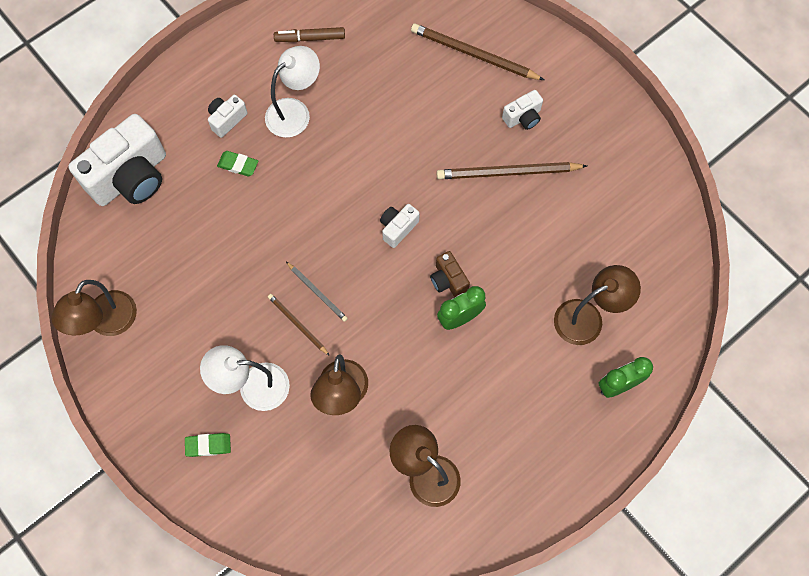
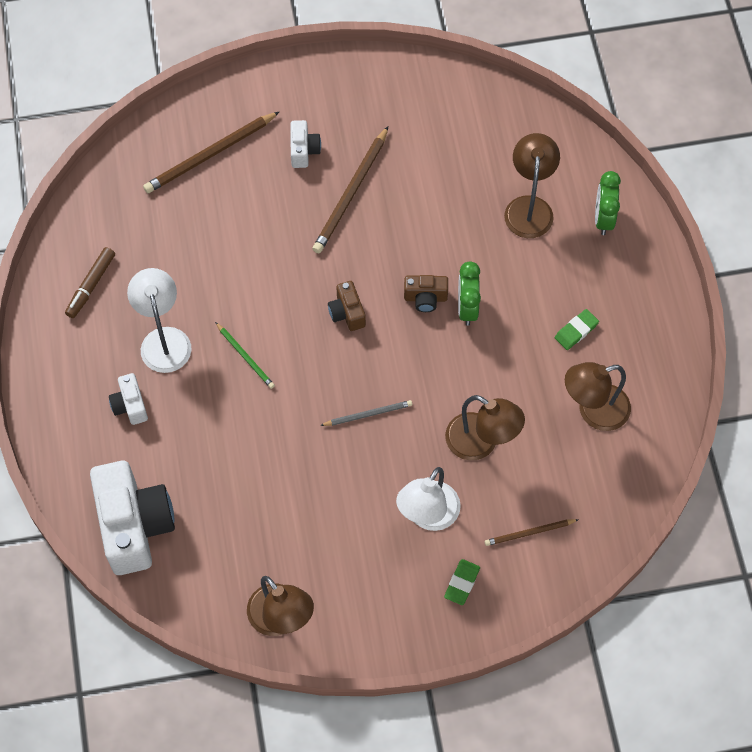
camera: 60 degrees left, 5 degrees down
(238, 165) = (188, 419): green eraser -> green eraser (576, 331)
(297, 324) = (389, 447): brown pencil -> brown pencil (529, 533)
(314, 176) = (245, 357): none -> green pencil
(398, 228) = (347, 313): white camera -> brown camera

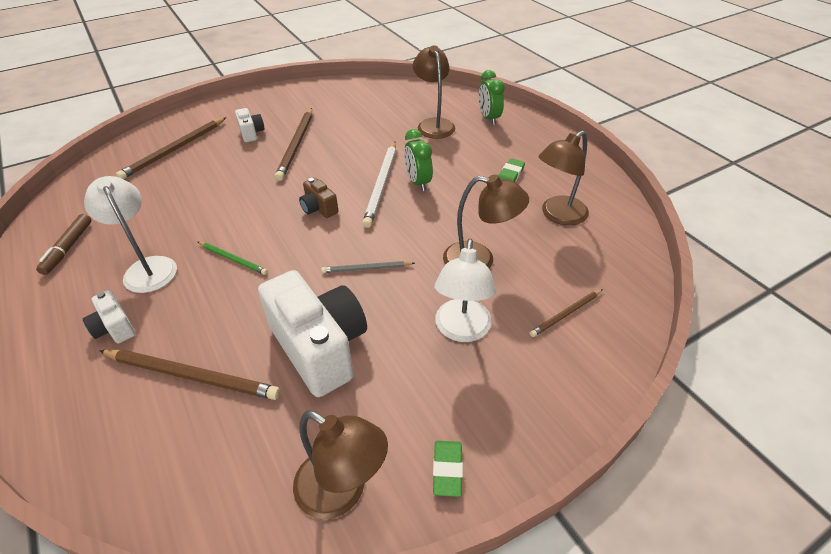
camera: 20 degrees left, 20 degrees down
(134, 526) = (128, 445): white camera -> white camera (320, 348)
(189, 480) = (192, 376): none -> brown pencil
(368, 414) = (366, 269): grey pencil -> grey pencil turned 150 degrees counterclockwise
(425, 298) = (381, 185): brown camera -> white pencil
(462, 583) = (529, 379): green eraser -> green eraser (447, 470)

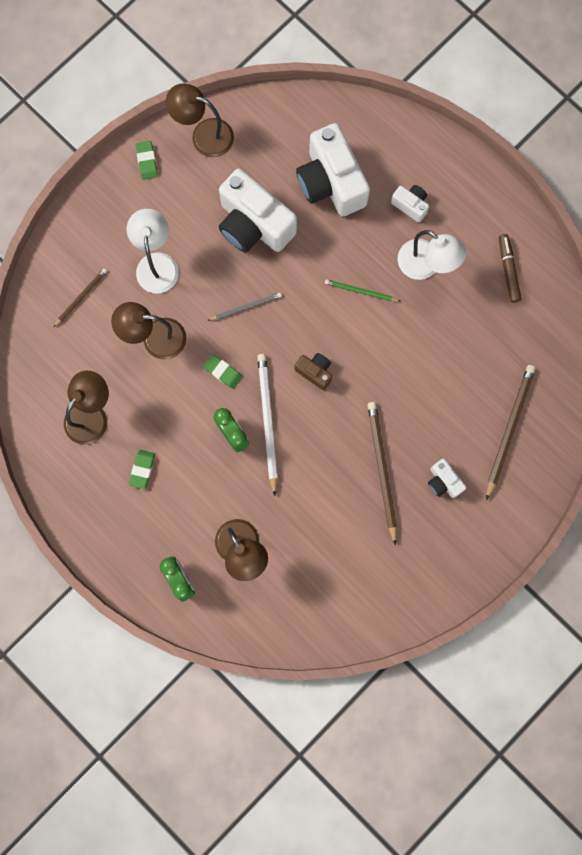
camera: 165 degrees right, 35 degrees up
(192, 376) = (331, 182): brown pencil -> white camera
(412, 223) = (223, 372): none -> green eraser

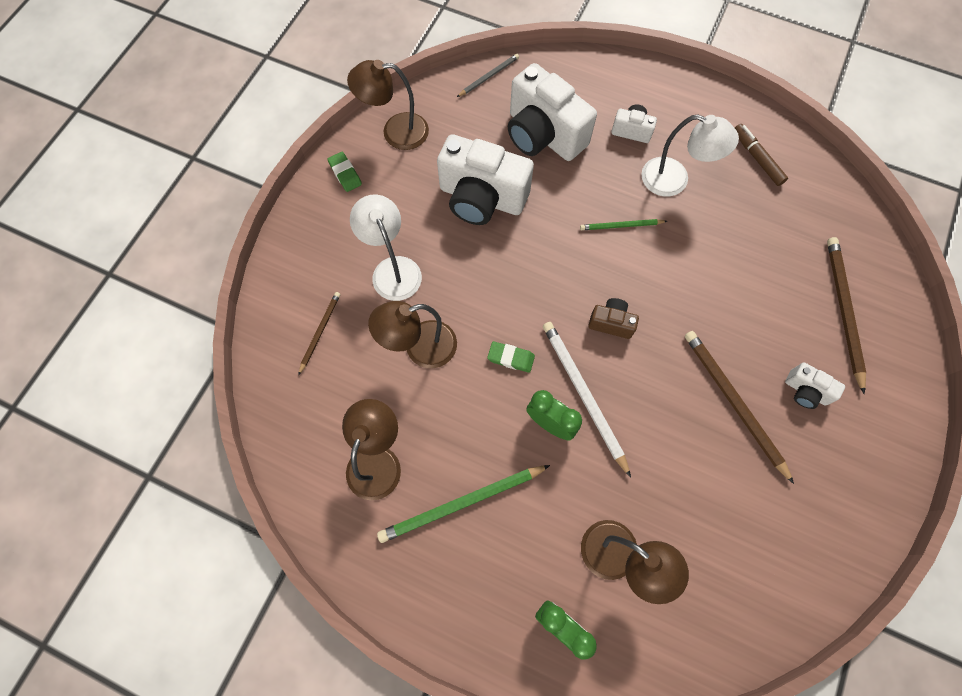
camera: 20 degrees left, 10 degrees down
(142, 469) = (461, 503): green eraser -> green pencil
(246, 307) = (507, 281): grey pencil -> grey pencil (489, 76)

